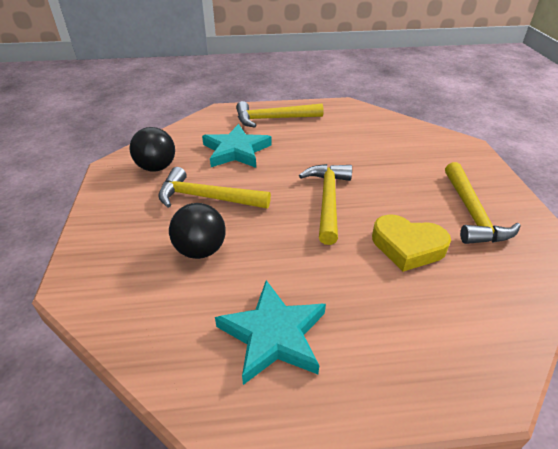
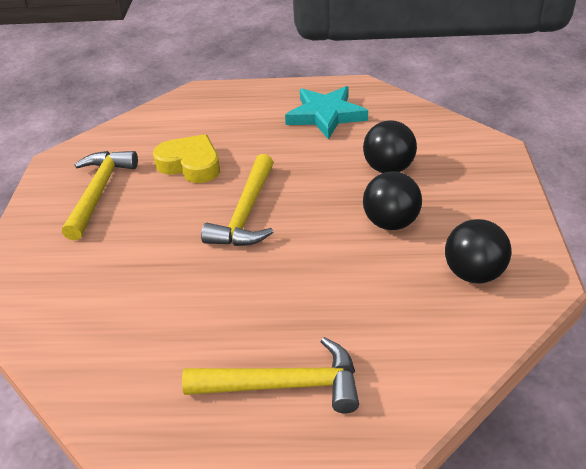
camera: 170 degrees left, 0 degrees up
(207, 198) = (391, 223): yellow hammer -> black ball
(236, 151) = (357, 301): turquoise star -> none

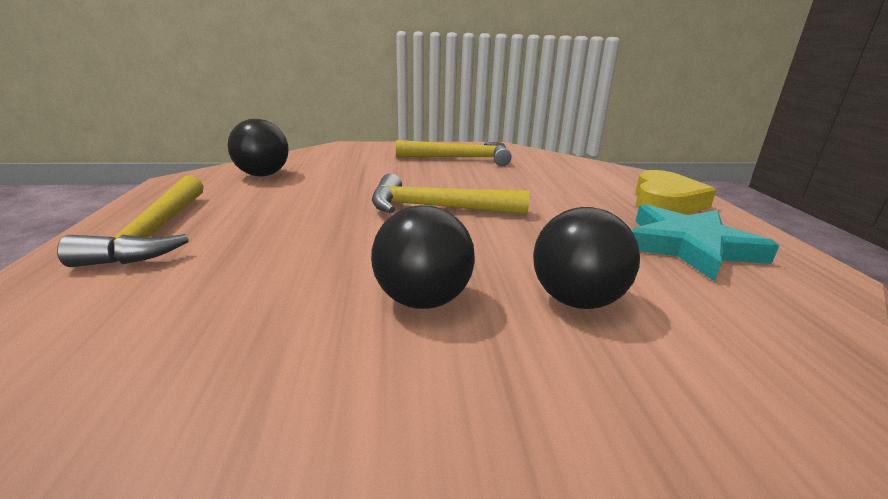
camera: 80 degrees right, 15 degrees down
(190, 164) = (516, 182): yellow heart -> yellow heart (665, 202)
(473, 274) = (259, 394): black ball -> black ball (263, 175)

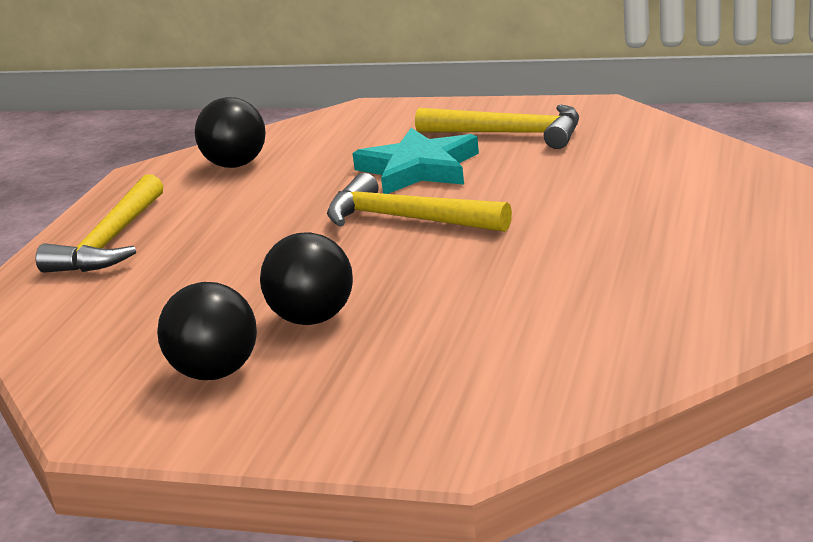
camera: 25 degrees right, 0 degrees up
(576, 300) = (451, 328): black ball -> black ball (216, 372)
(665, 202) = (720, 217): yellow heart -> none
(689, 246) = (652, 281): turquoise star -> turquoise star (418, 169)

